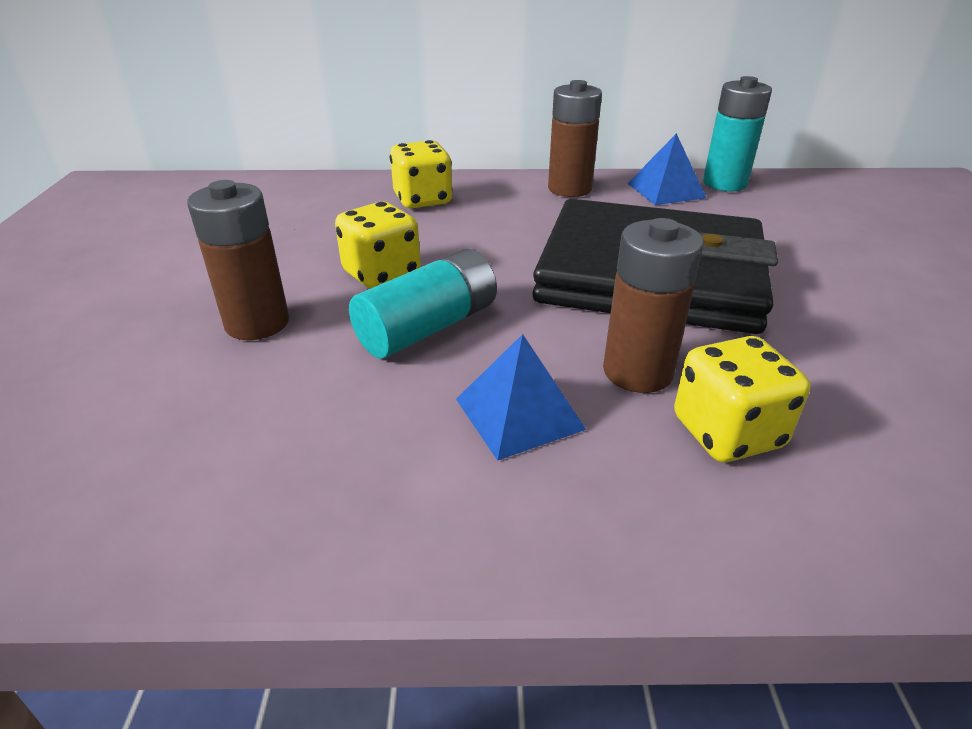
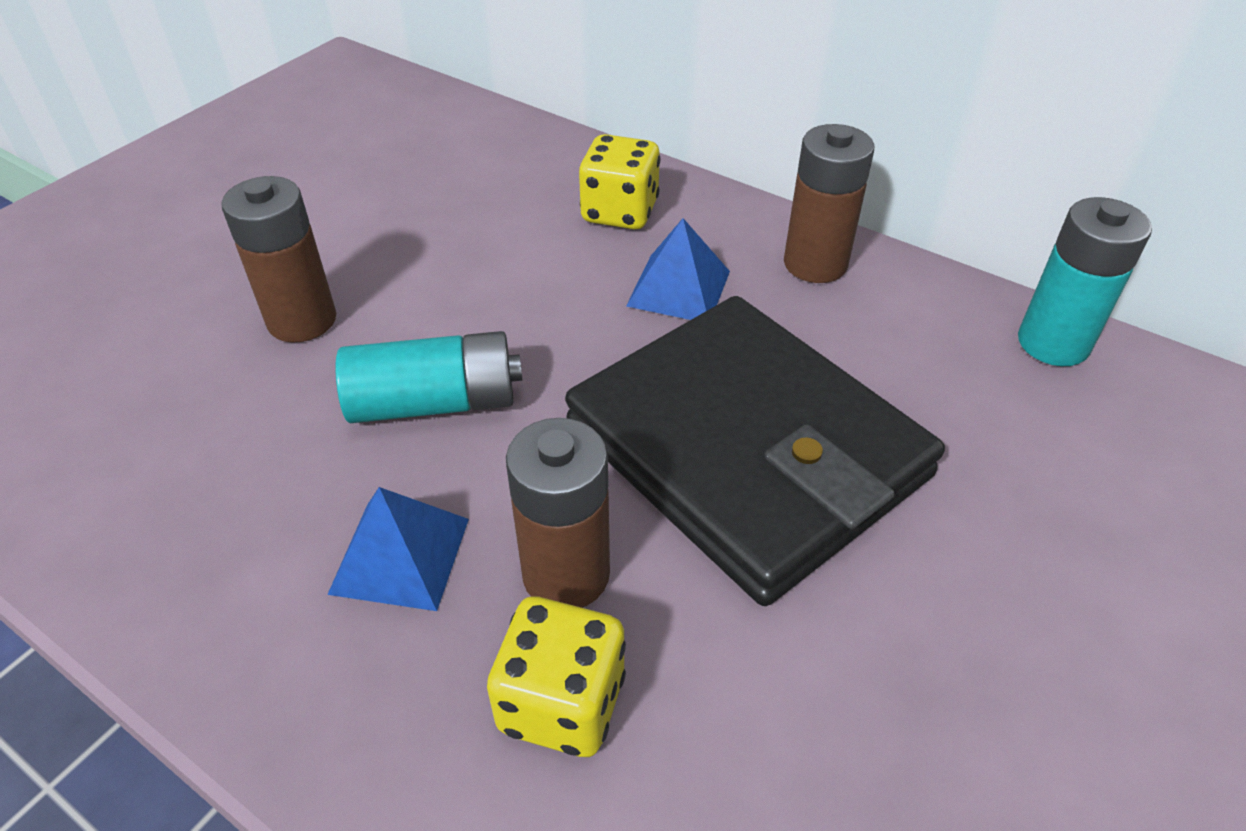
camera: 35 degrees right, 10 degrees up
(381, 274) = (466, 308): yellow dice -> none
(666, 190) = (945, 320): blue pyramid -> blue pyramid (679, 288)

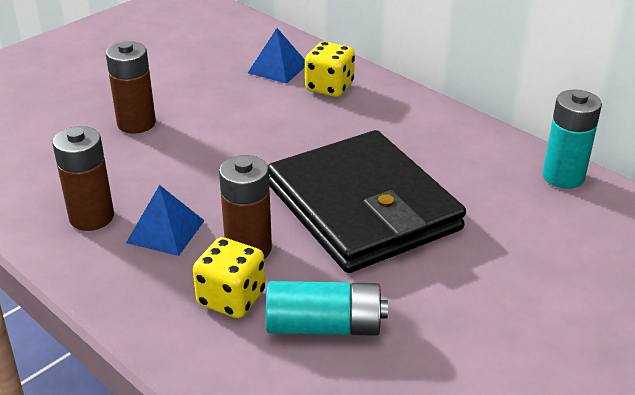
camera: 10 degrees right, 10 degrees down
(435, 402) = (199, 168): turquoise battery -> turquoise battery (324, 326)
(679, 288) = (351, 128): blue pyramid -> blue pyramid (278, 68)
(815, 264) = (436, 124): brown battery -> brown battery (91, 217)

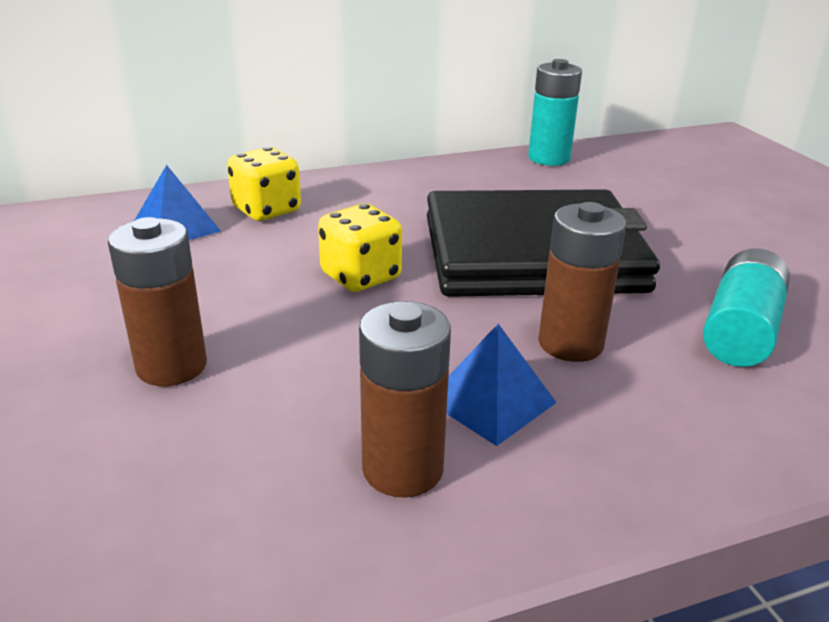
camera: 65 degrees left, 5 degrees down
(231, 298) = (669, 380): yellow dice -> yellow dice (361, 276)

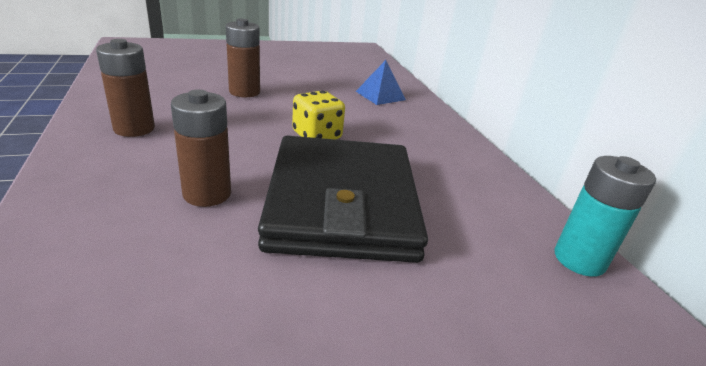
camera: 90 degrees right, 0 degrees up
(266, 210) = (407, 117): yellow dice -> none
(490, 401) = (167, 156): blue pyramid -> none
(740, 330) = (178, 292): turquoise battery -> none

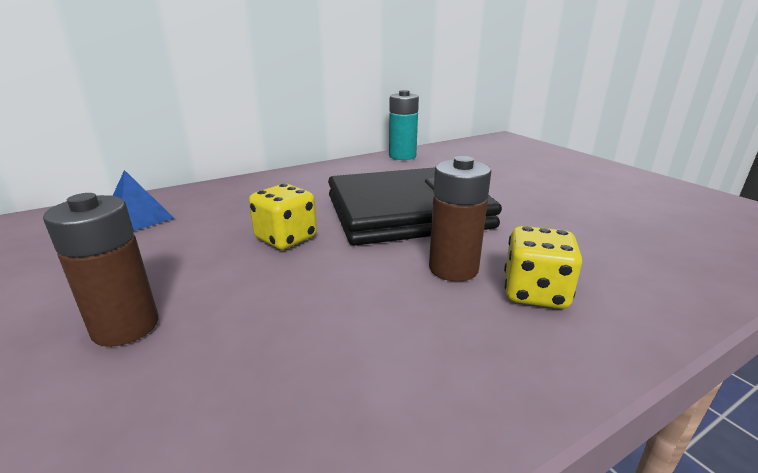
camera: 100 degrees left, 5 degrees down
(129, 221) = (535, 293): none -> yellow dice
(134, 128) = (344, 392): brown battery -> none

